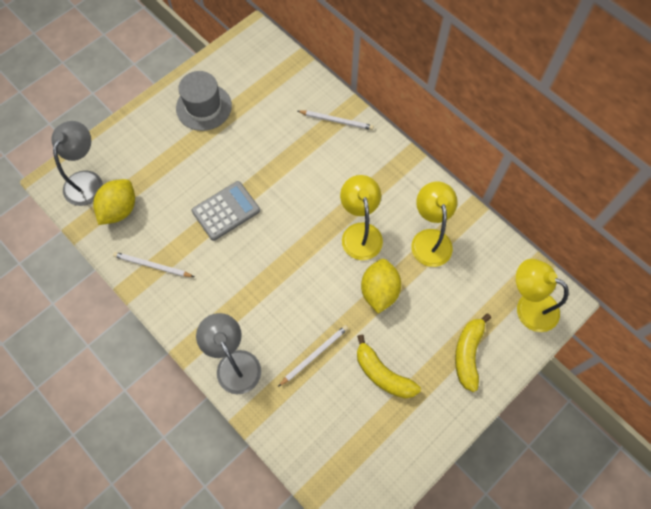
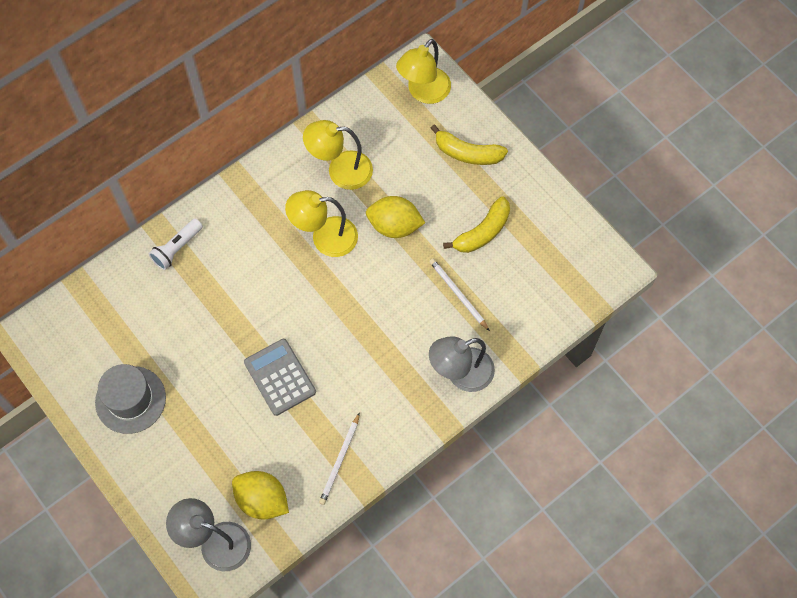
camera: 85 degrees left, 0 degrees up
(337, 121) = (177, 248): white pencil -> white flashlight

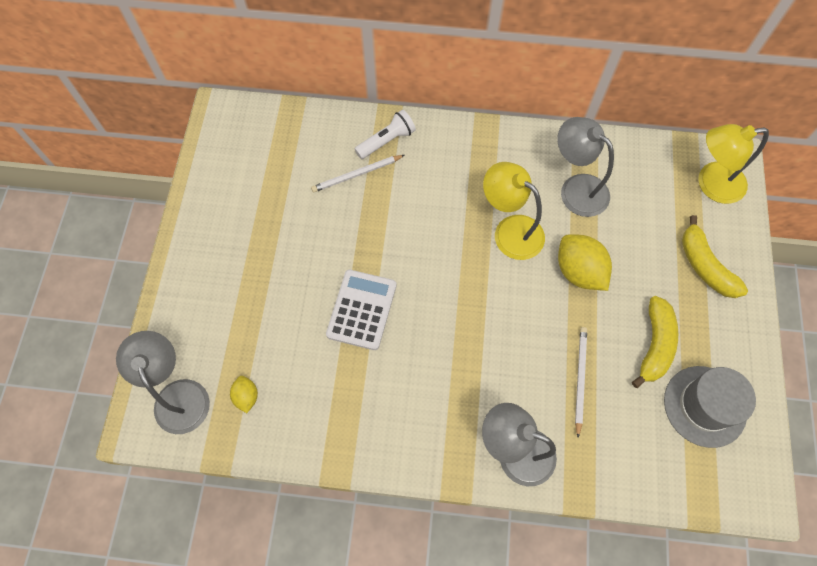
camera: 45 degrees right, 0 degrees up
(130, 400) = (237, 223): grey hat -> grey hat (705, 406)
(177, 248) = (386, 141): white flashlight -> white flashlight turned 150 degrees clockwise
(262, 500) = (246, 396): yellow lemon -> yellow lemon, size x0.52
(280, 377) = (361, 310): grey calculator -> white calculator
(340, 170) = (576, 188): yellow lamp -> grey lamp
(340, 460) = (338, 425): white pencil -> white pencil (356, 174)
(482, 232) = (654, 345): yellow banana -> yellow banana turned 75 degrees counterclockwise

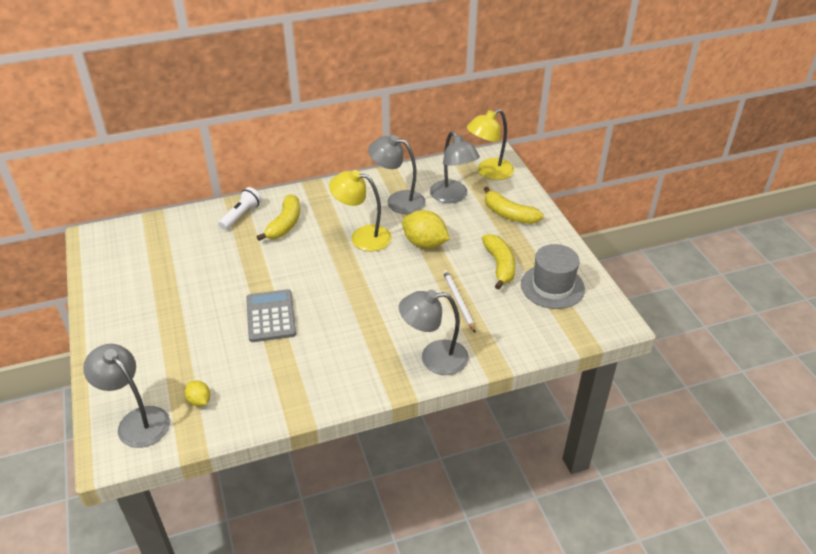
camera: 25 degrees left, 25 degrees down
(356, 174) = (226, 240): white pencil -> none
(361, 310) = (271, 316): white calculator -> grey calculator
(429, 175) = (285, 224): none -> yellow banana
(646, 208) = (452, 196): none -> grey lamp

